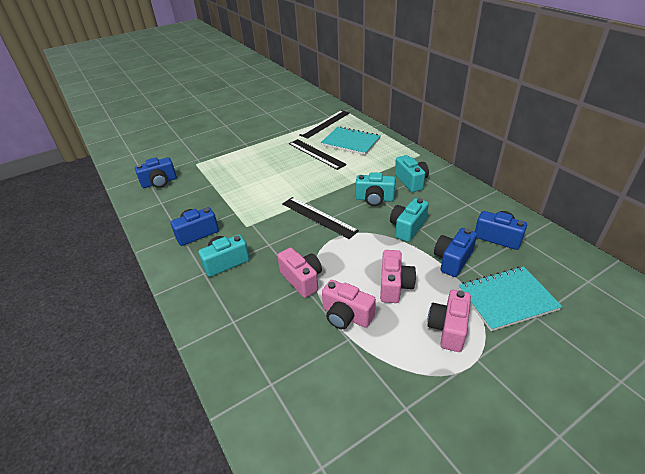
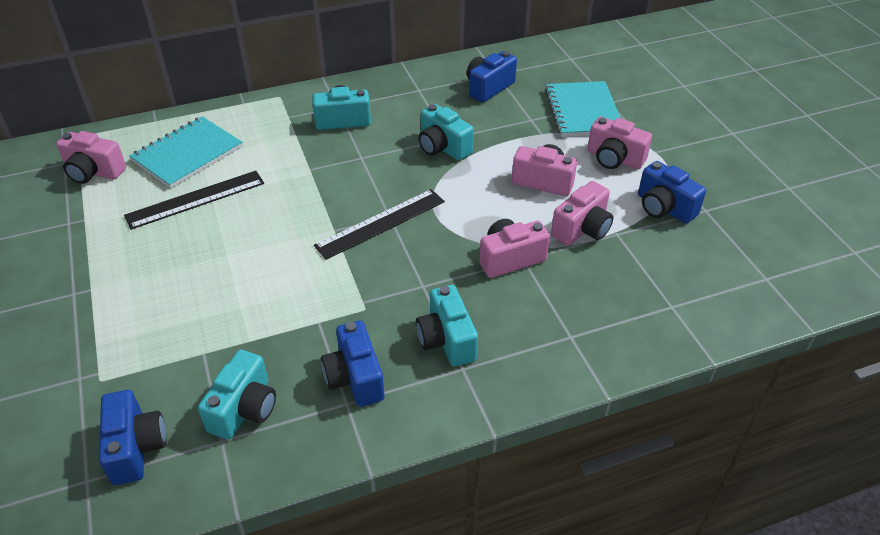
camera: 80 degrees left, 5 degrees up
(325, 124) = (94, 172): black ruler -> pink camera
(374, 199) = (366, 161): turquoise camera -> turquoise camera (244, 409)
(452, 260) = (515, 129): blue camera -> blue camera (664, 208)

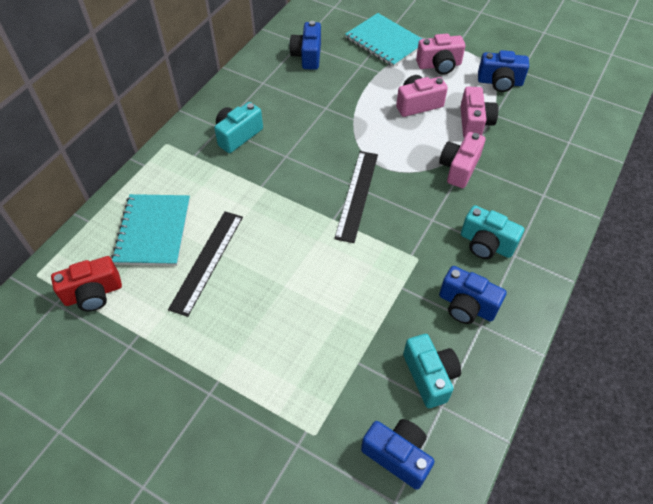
camera: 40 degrees left, 10 degrees up
(94, 172) = (93, 294): pink camera -> red camera
(443, 147) = (330, 116): turquoise camera -> none

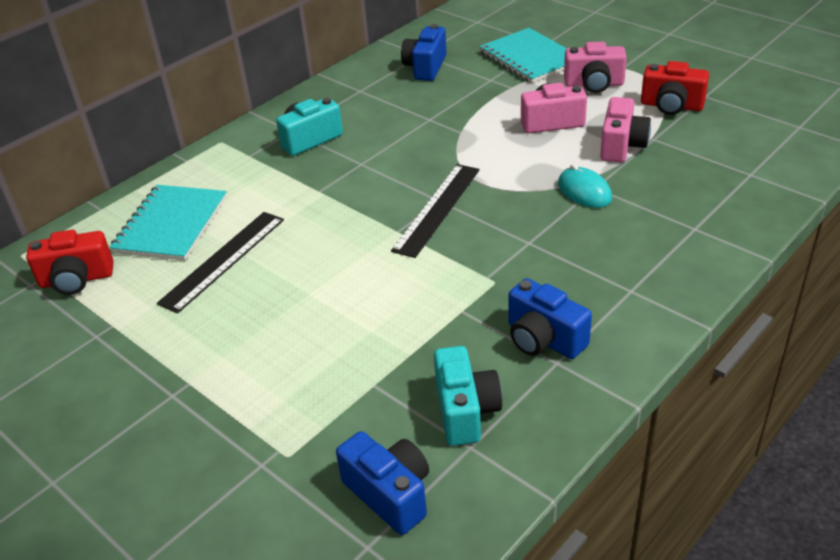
camera: 15 degrees right, 15 degrees down
(459, 168) = (584, 191): pink camera -> turquoise mouse
(486, 244) = (594, 274): turquoise camera -> none
(500, 82) = (671, 106): blue camera -> red camera

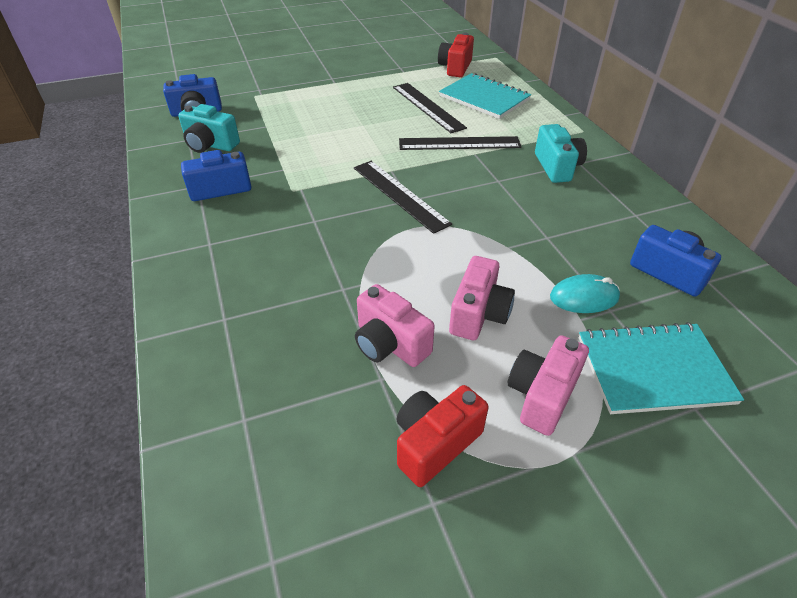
camera: 115 degrees right, 5 degrees up
(304, 207) = (459, 143): none -> black ruler
(584, 191) = (343, 279): turquoise mouse -> turquoise mouse (584, 297)

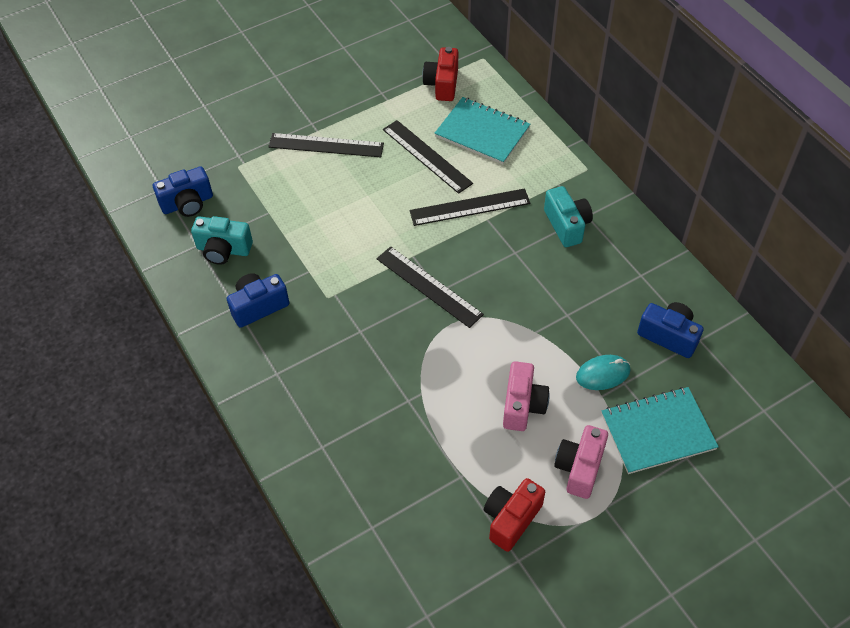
camera: 10 degrees left, 10 degrees up
(338, 91) = (326, 145): none -> black ruler
(390, 344) = (460, 445): pink camera -> none

